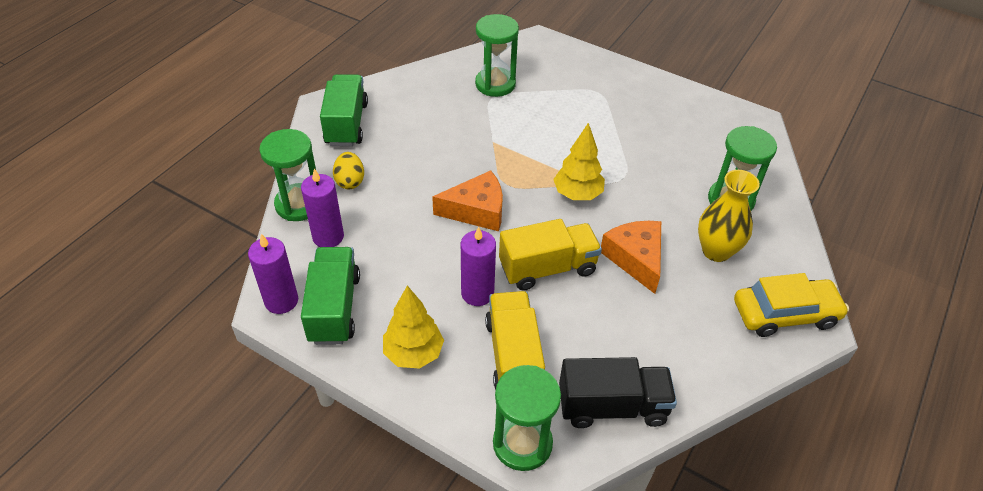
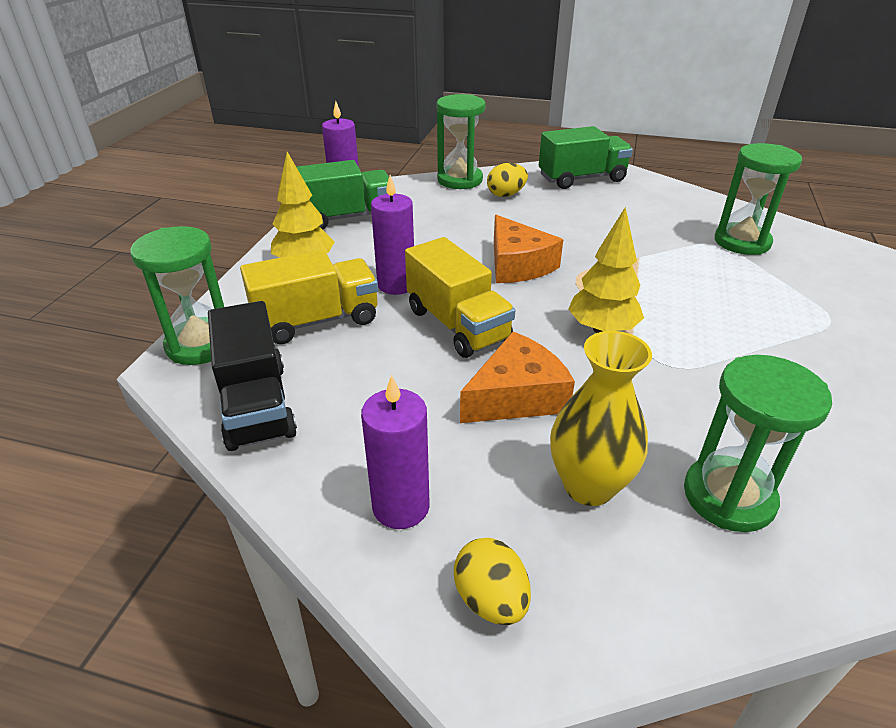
camera: 75 degrees right, 10 degrees down
(328, 237) = (429, 199): purple candle -> purple candle (401, 506)
(785, 314) = (491, 600): yellow car -> yellow egg

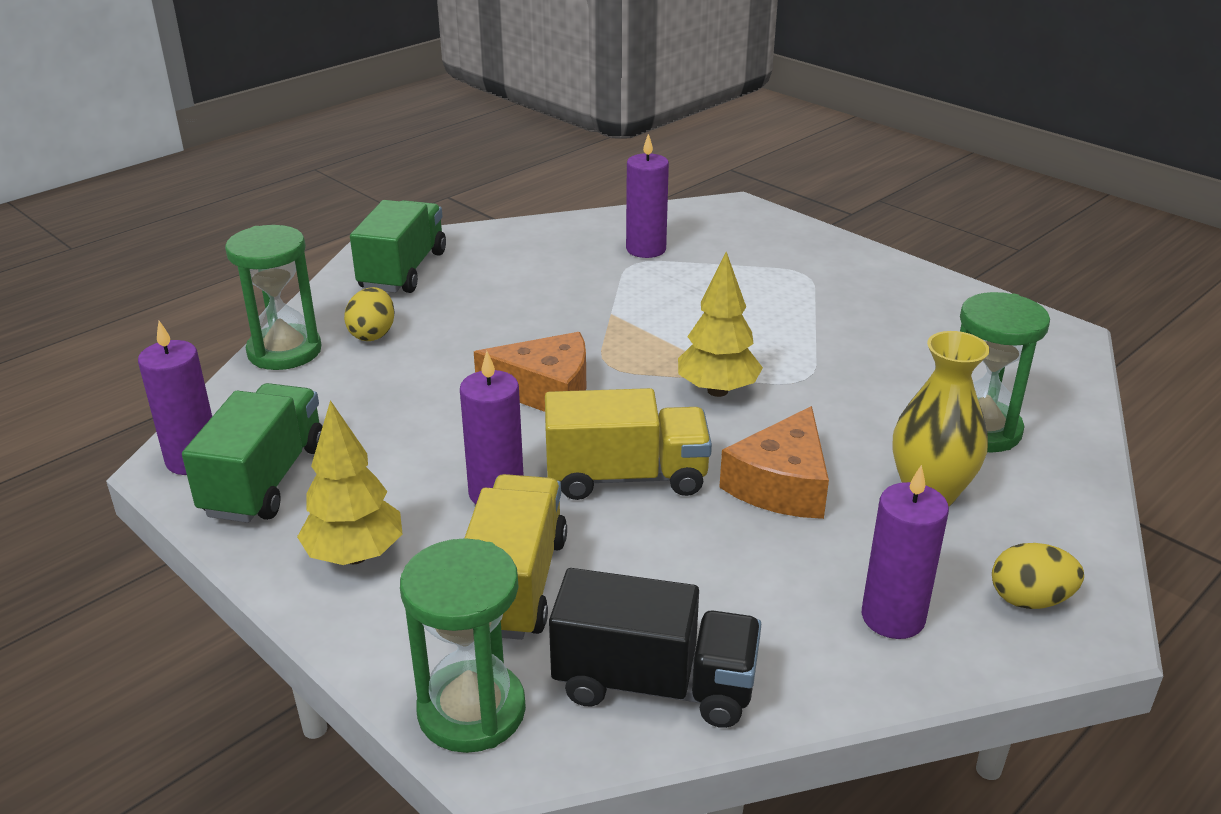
camera: 60 degrees left, 5 degrees down
(517, 396) = (781, 484): orange cheese -> orange cheese turned 150 degrees counterclockwise
(742, 242) = (646, 249): green hourglass -> purple candle

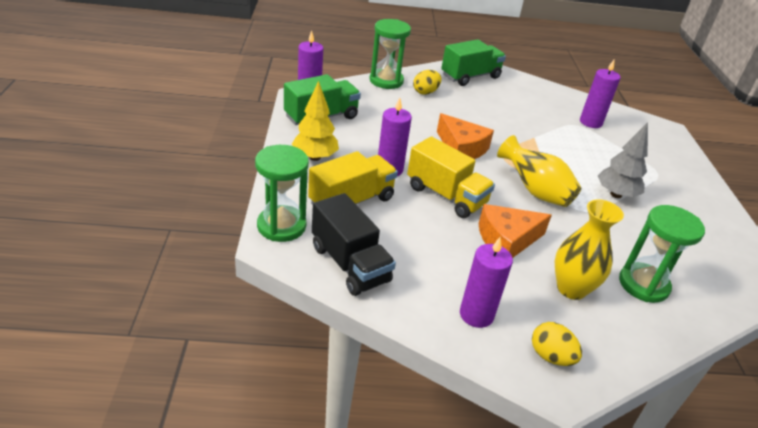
camera: 40 degrees right, 5 degrees up
(717, 390) = (535, 191): yellow tree -> yellow vase
(803, 332) = (616, 194): none -> grey tree

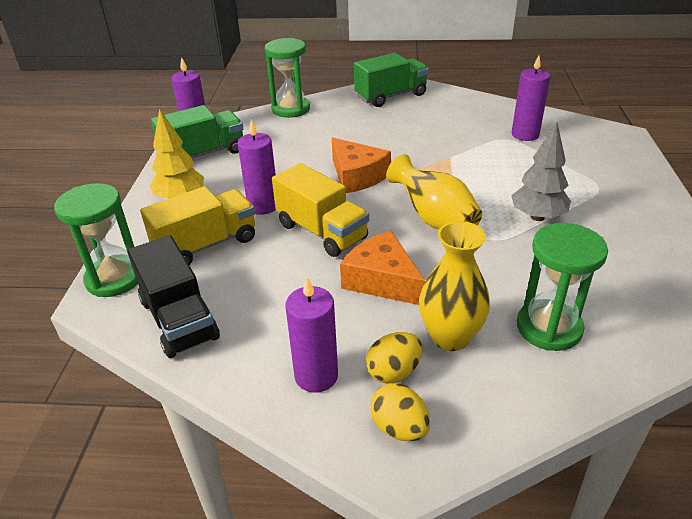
camera: 10 degrees right, 0 degrees up
(425, 92) = (332, 117): yellow egg -> yellow egg (394, 372)
(507, 240) = (382, 280): orange cheese -> orange cheese turned 60 degrees clockwise

